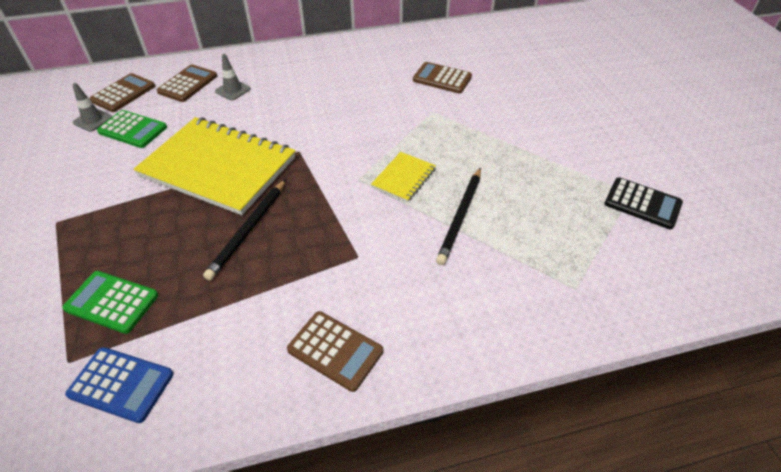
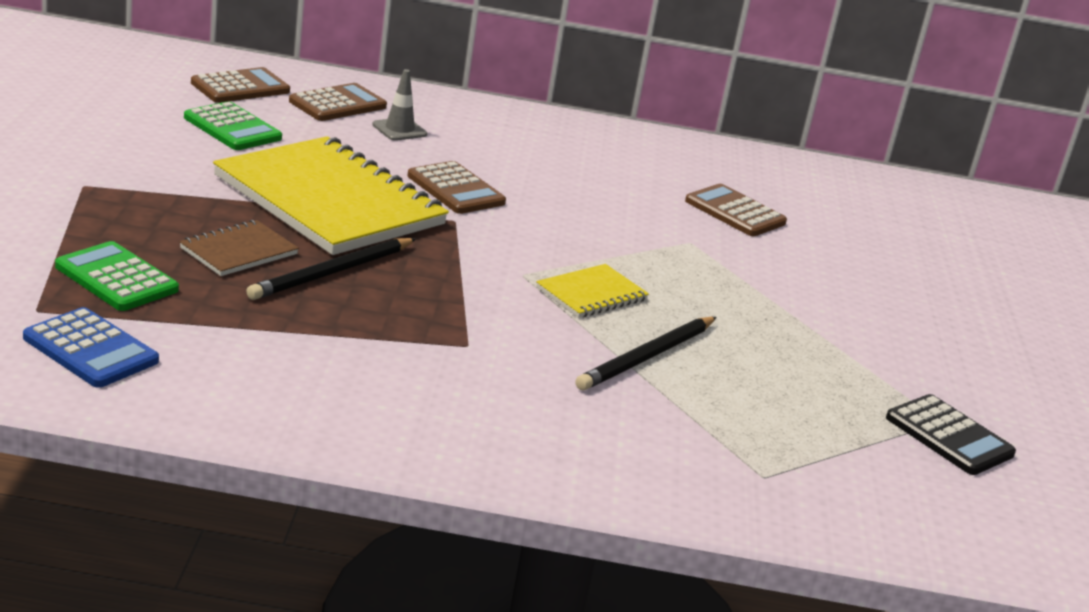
camera: 15 degrees right, 20 degrees down
(93, 120) = (183, 102): grey traffic cone -> none
(182, 238) = (239, 251): none -> brown notebook
(335, 350) = (376, 414): brown calculator -> brown calculator (455, 189)

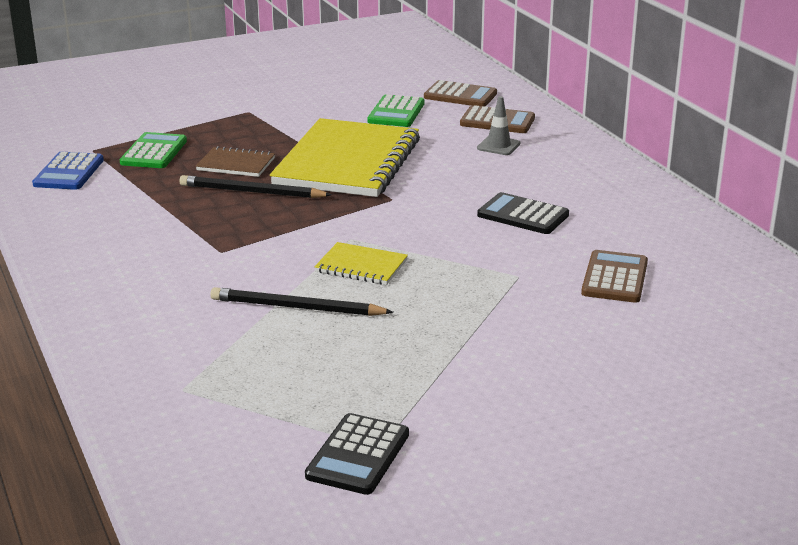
camera: 65 degrees right, 0 degrees up
(455, 189) = (440, 186): brown calculator -> none
(570, 188) = (523, 215): none -> black calculator

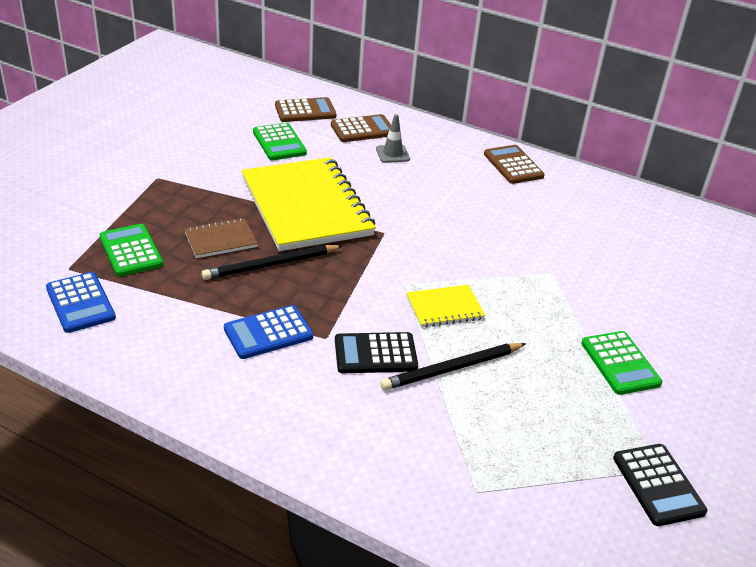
camera: 40 degrees left, 10 degrees up
(178, 233) = (268, 333): none -> blue calculator
(474, 362) = (620, 363): none -> green calculator
(523, 215) = (487, 215): black calculator -> black calculator (375, 354)
(615, 278) = (605, 250): brown calculator -> brown calculator (513, 165)

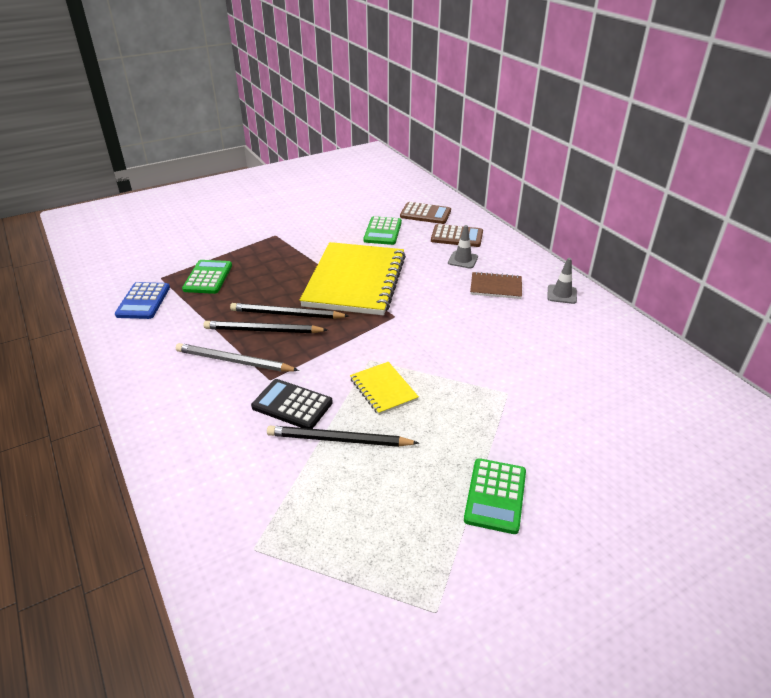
camera: 35 degrees right, 0 degrees up
(221, 240) = (271, 287): brown notebook -> brown notebook (496, 287)
(264, 290) = (263, 330): none -> black pencil
(268, 333) = (234, 361): blue calculator -> grey pencil
(445, 308) = (383, 389): yellow notebook -> yellow notebook turned 45 degrees clockwise
(513, 165) = (561, 294): brown calculator -> grey traffic cone
(658, 485) = (419, 626): black calculator -> none

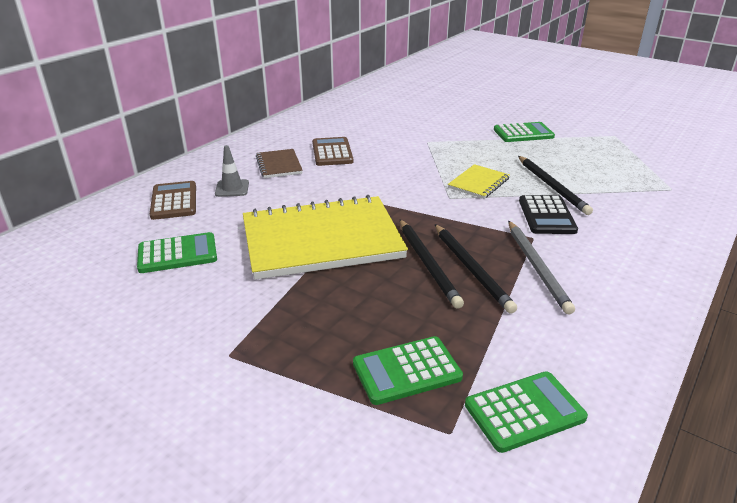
camera: 115 degrees left, 5 degrees down
(143, 301) = (524, 411): blue calculator -> green calculator
(425, 214) = (109, 234): brown calculator -> brown calculator (332, 152)
(561, 294) = (272, 139): grey traffic cone -> none

